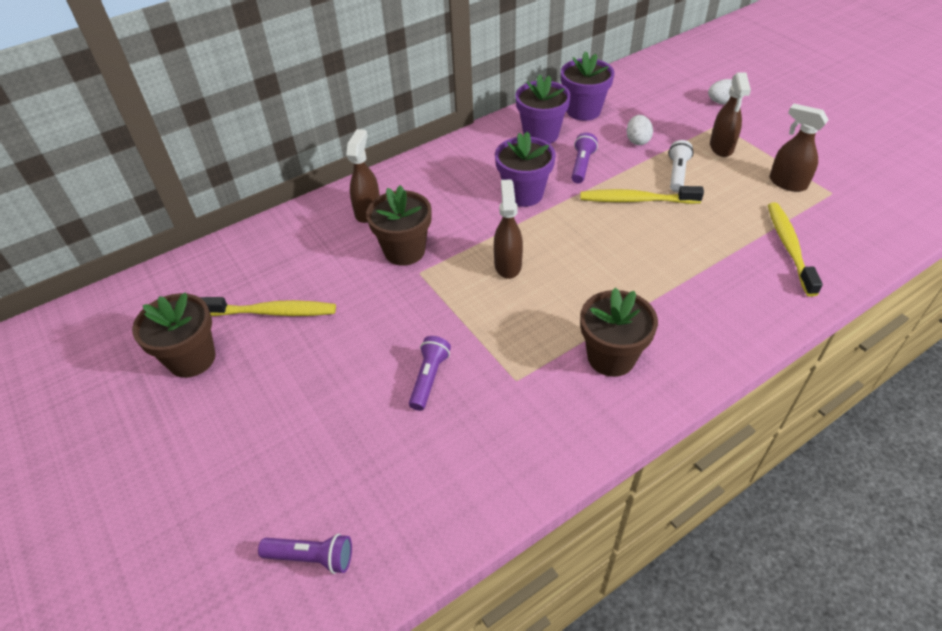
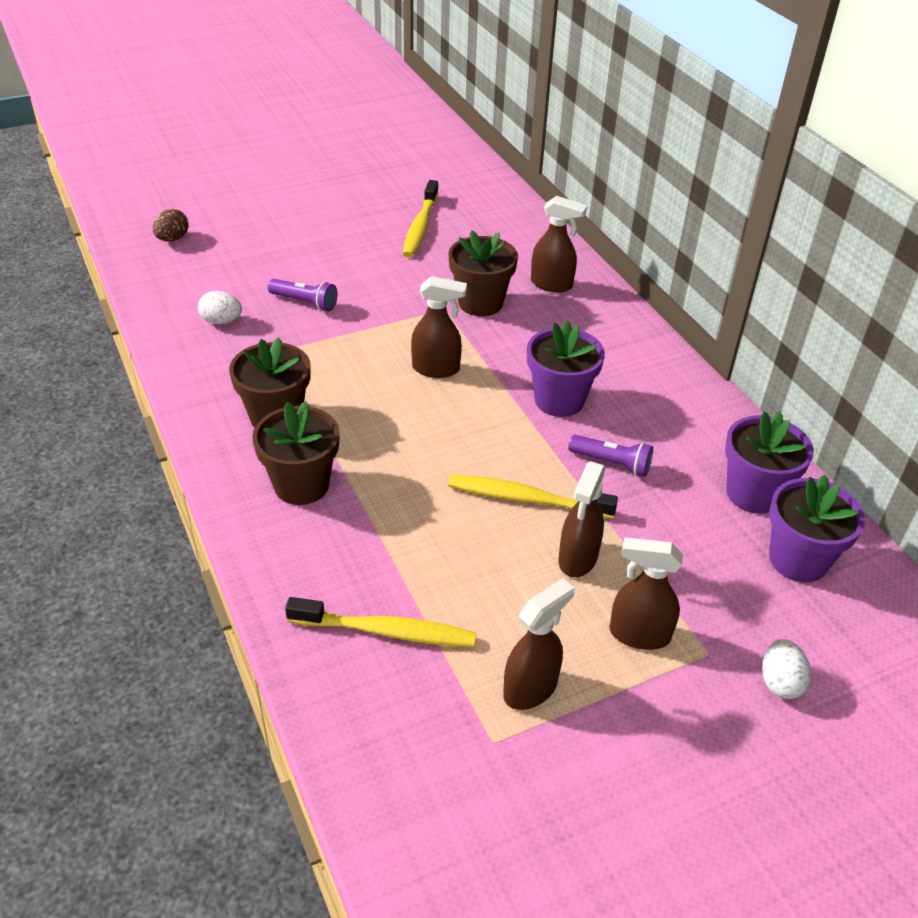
camera: 95 degrees right, 5 degrees down
(192, 358) = (382, 190): brown flower pot -> brown flower pot (301, 485)
(311, 557) = (172, 239): purple flashlight -> brown egg
(541, 134) = (691, 437): purple flower pot -> purple flower pot (798, 560)
(636, 200) = (526, 499): yellow toothbrush -> yellow toothbrush turned 90 degrees counterclockwise
(637, 140) = (667, 536): white egg -> white egg (221, 321)
(677, 173) = (577, 559): white flashlight -> brown spray bottle

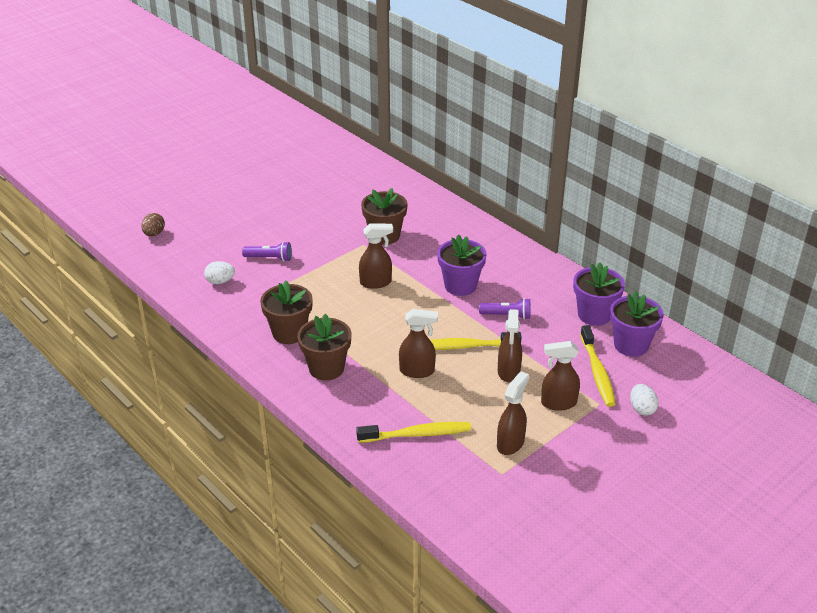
camera: 15 degrees left, 5 degrees down
(420, 227) = (321, 193): yellow toothbrush -> yellow toothbrush (597, 372)
(552, 284) = (425, 215): brown spray bottle -> brown spray bottle (417, 371)

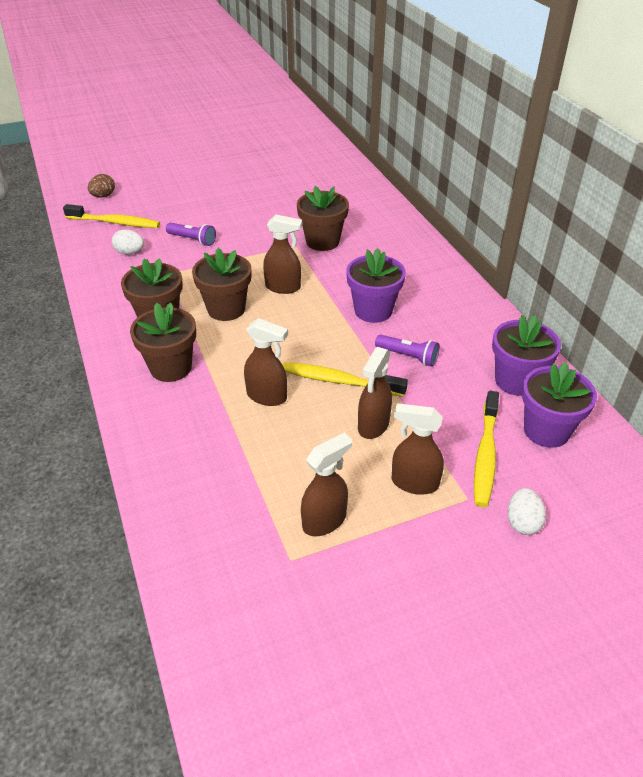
camera: 20 degrees right, 5 degrees up
(340, 311) = (226, 309): none -> brown flower pot
(417, 434) = (219, 475): yellow toothbrush -> yellow toothbrush (115, 223)

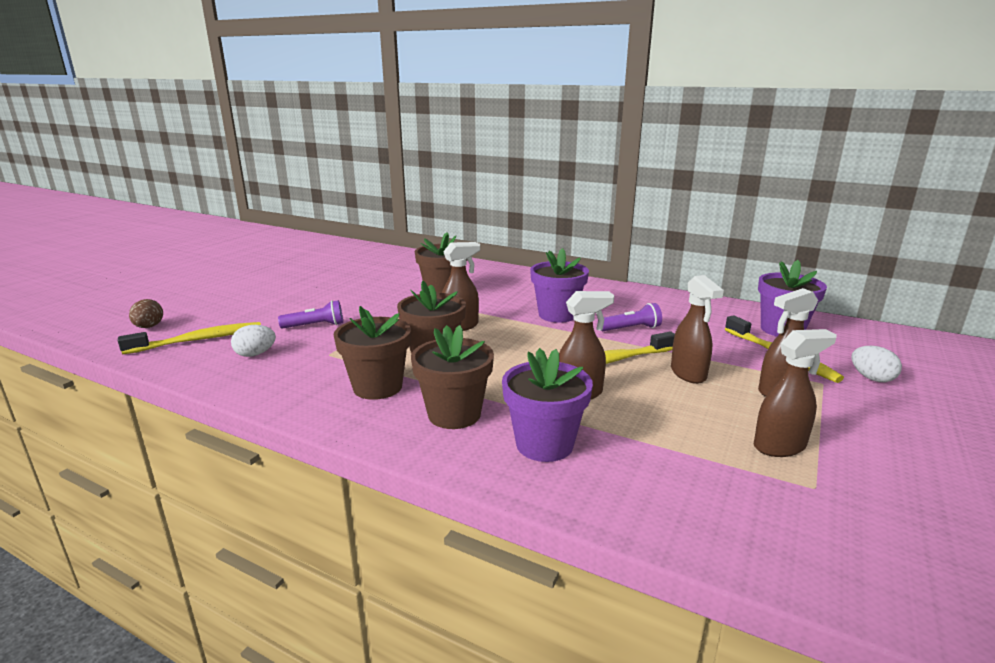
camera: 40 degrees left, 20 degrees down
(325, 520) = (780, 446): brown spray bottle -> brown spray bottle turned 60 degrees clockwise
(516, 381) = (716, 314): purple flower pot -> purple flower pot (544, 444)

